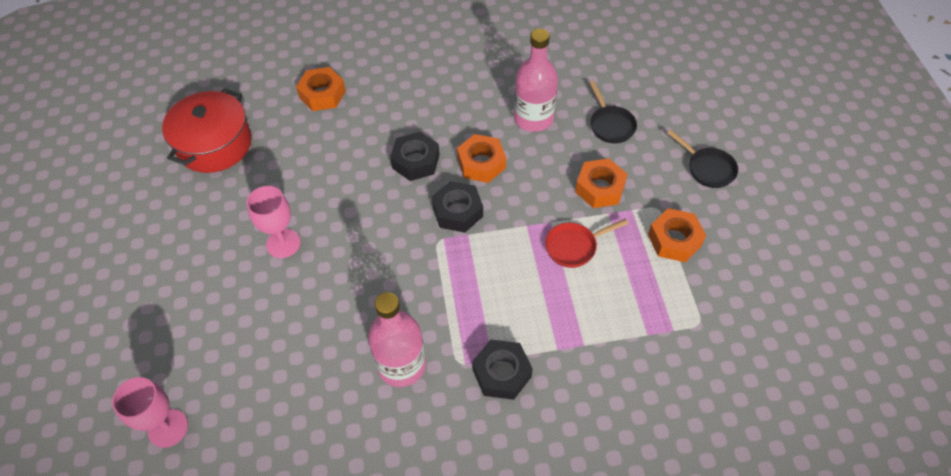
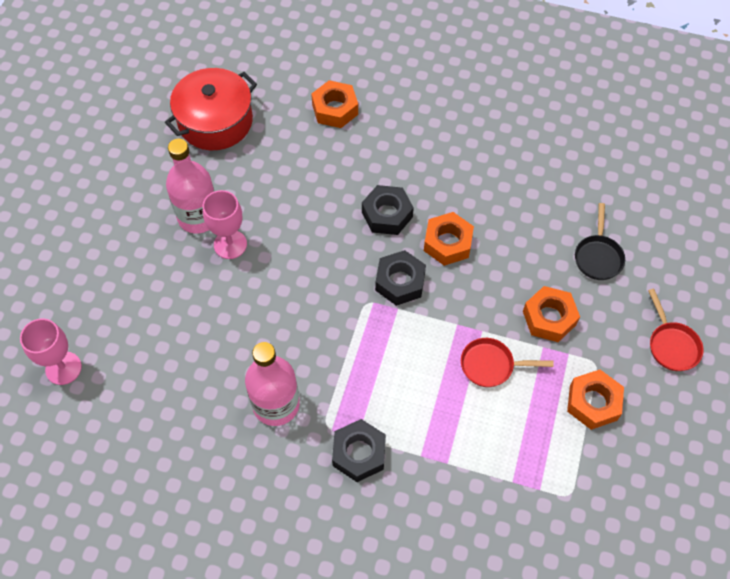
camera: 25 degrees right, 5 degrees up
(533, 118) = (523, 217): pink bottle -> pink bottle (198, 217)
(707, 168) = (671, 345): black pan -> red pan

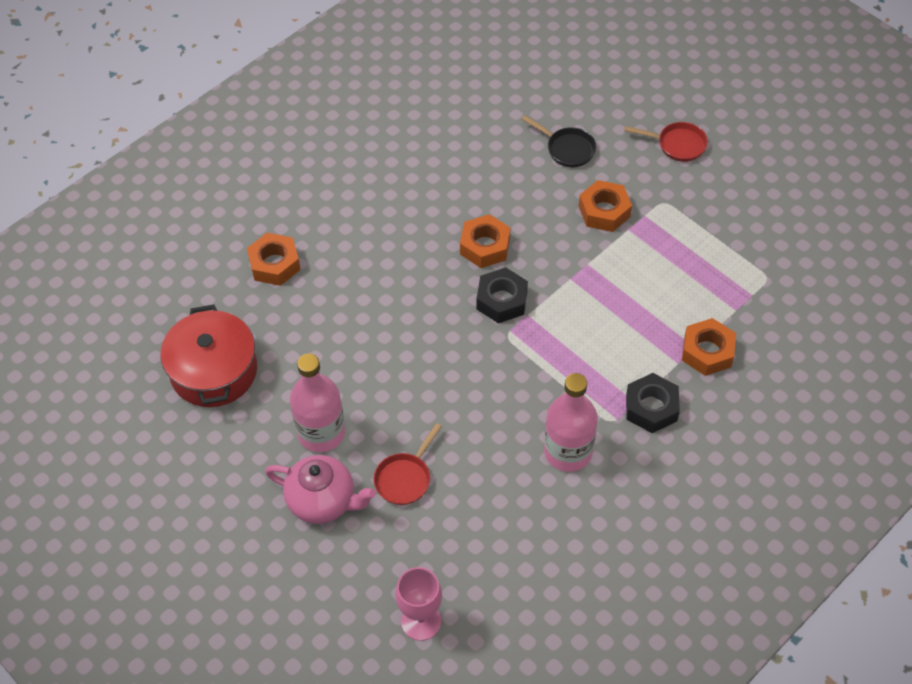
camera: 60 degrees left, 5 degrees down
(138, 248) = (323, 501): none -> pink teapot
(230, 244) = (372, 418): pink goblet -> none
(387, 214) = (424, 277): black nut -> none
(491, 365) = (624, 273): red pan -> red pan (405, 478)
(593, 402) = (697, 221): orange nut -> orange nut (707, 352)

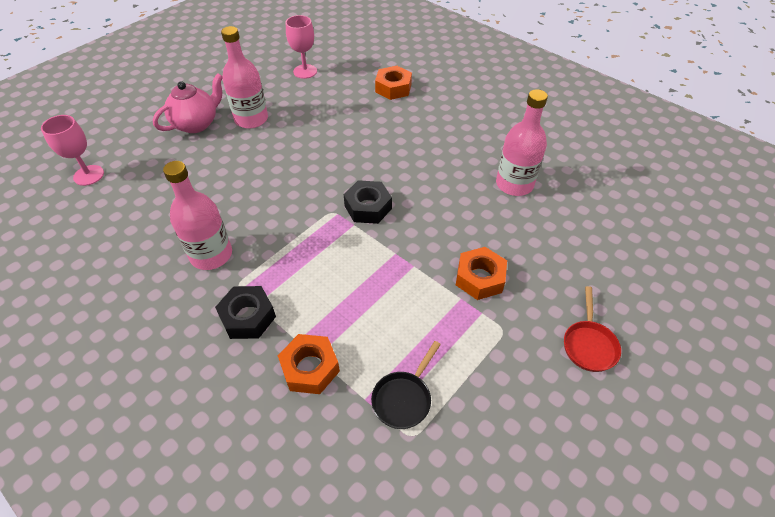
camera: 85 degrees right, 5 degrees down
(214, 371) = (305, 71): red pot -> pink goblet
(323, 501) = (196, 124): pink teapot -> pink teapot turned 150 degrees counterclockwise
(405, 478) = (206, 161): red pan -> none
(474, 163) = (514, 184): none -> pink bottle
(485, 246) = (424, 194): orange nut -> none
(567, 149) = (551, 248): black pan -> black pan (404, 398)

